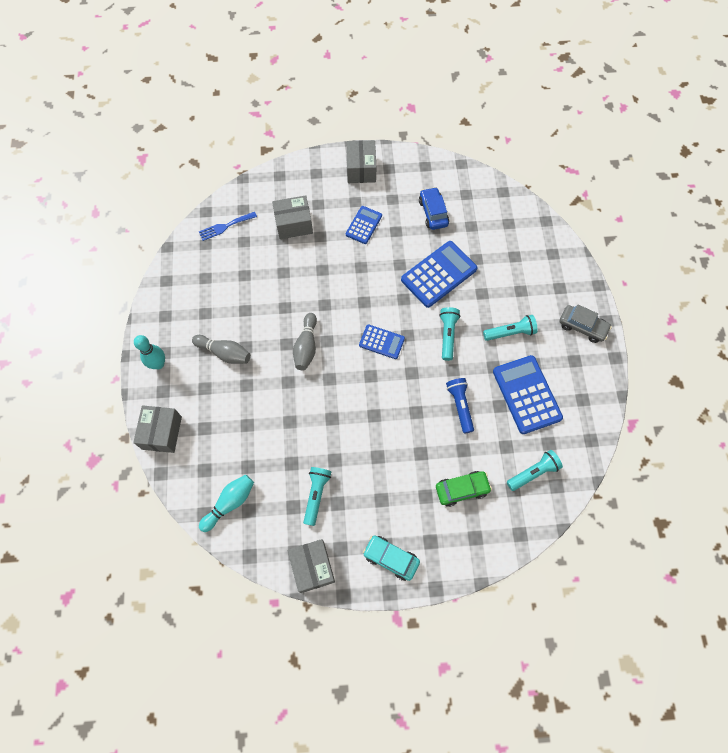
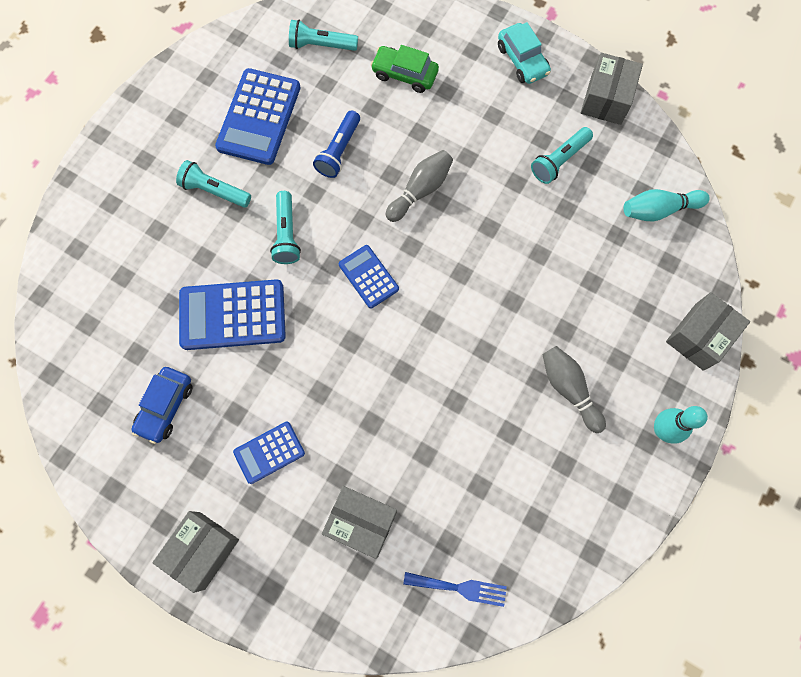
camera: 145 degrees left, 5 degrees up
(306, 346) = (462, 330): grey bowling pin -> grey bowling pin (420, 190)
(447, 335) = (286, 234): turquoise flashlight -> turquoise flashlight turned 45 degrees counterclockwise
(582, 327) = (131, 145): grey car -> none

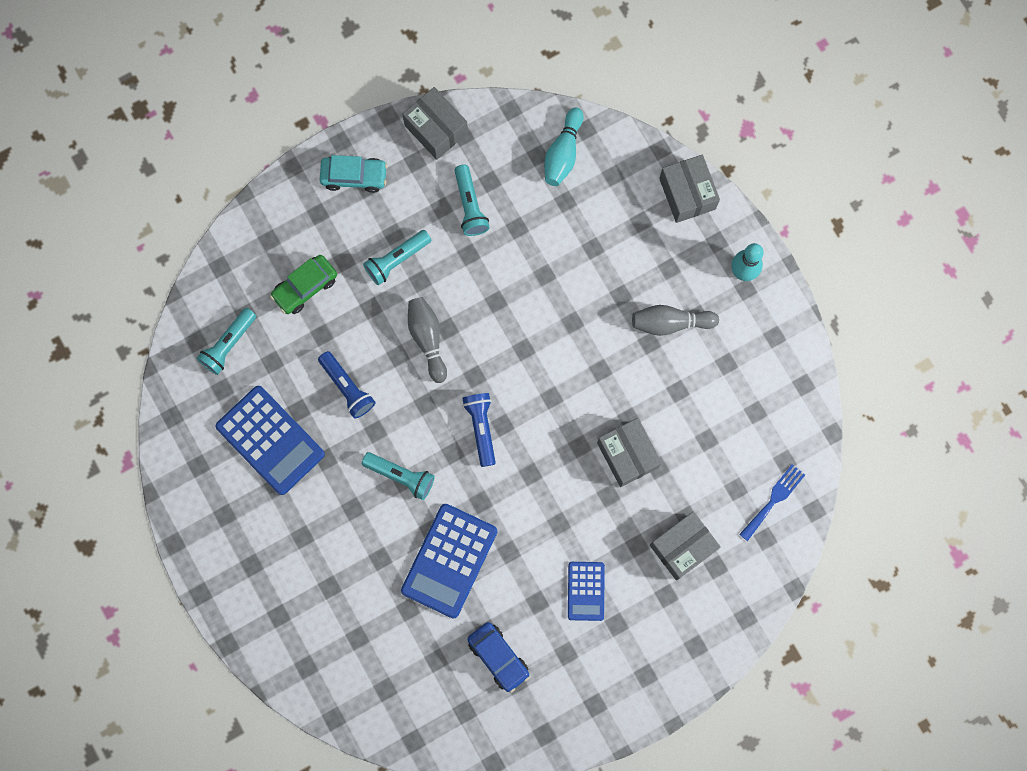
camera: 60 degrees left, 5 degrees up
(202, 550) = (634, 684): grey box -> grey box (628, 455)
(214, 191) = (321, 517): turquoise flashlight -> turquoise flashlight (396, 260)
(368, 277) = (481, 428): blue calculator -> blue flashlight

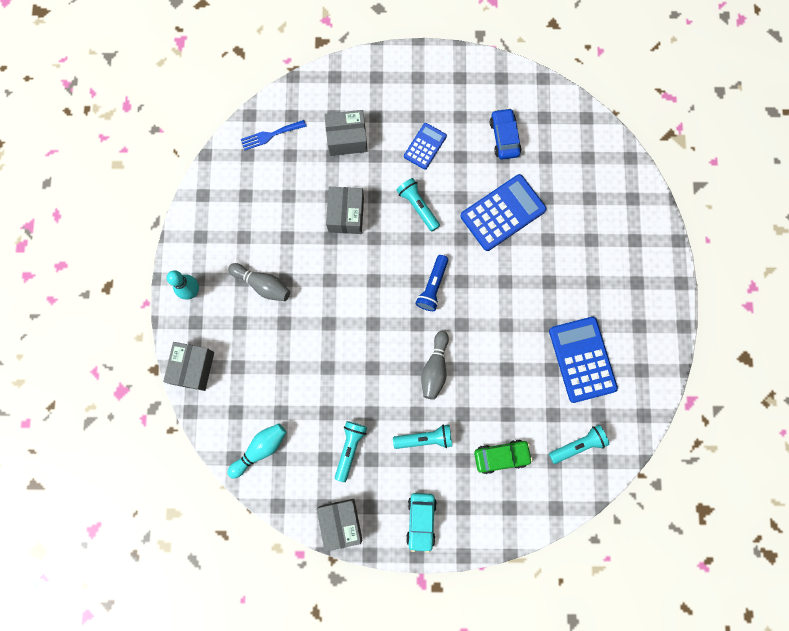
camera: 150 degrees left, 0 degrees up
(347, 388) = (509, 366): blue flashlight -> none
(354, 176) = (421, 521): turquoise car -> turquoise car turned 120 degrees counterclockwise
(401, 476) = (505, 285): turquoise flashlight -> turquoise flashlight (418, 206)

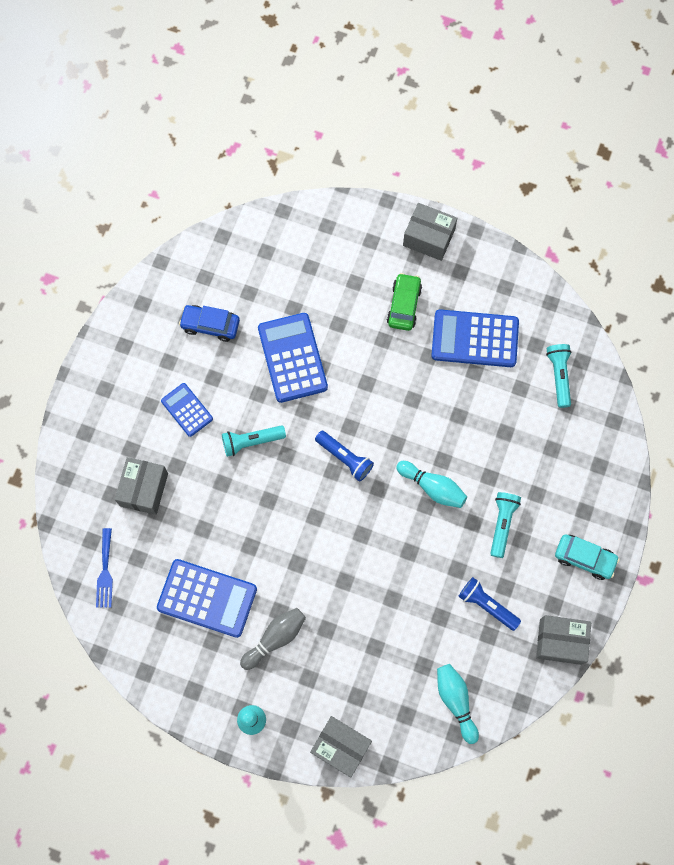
camera: 70 degrees left, 5 degrees down
(276, 220) = (207, 598): none -> blue calculator
(346, 215) = (230, 521): grey box -> grey box (428, 238)
(350, 449) = (487, 605): turquoise flashlight -> blue flashlight
(435, 368) = (432, 487): grey bowling pin -> turquoise bowling pin
(501, 456) = (545, 454): green car -> green car (404, 305)

